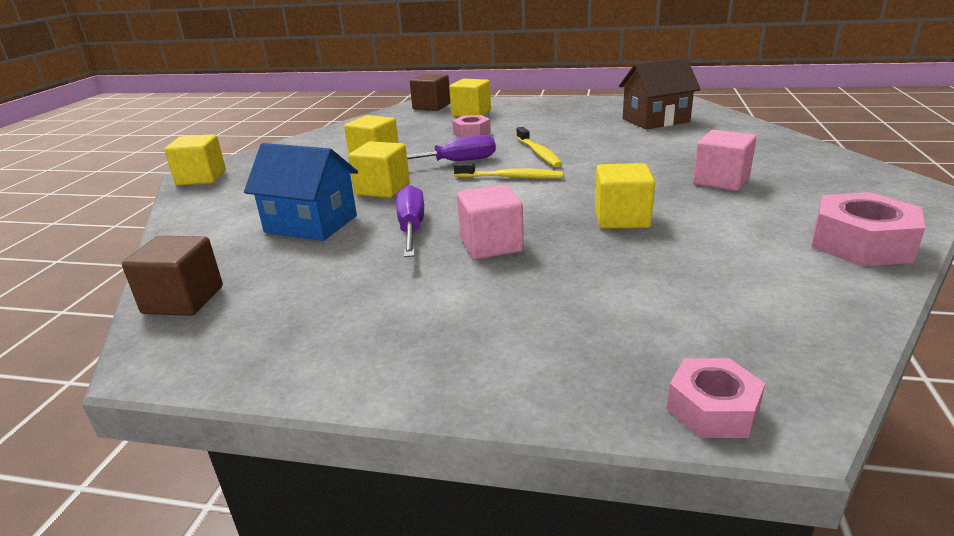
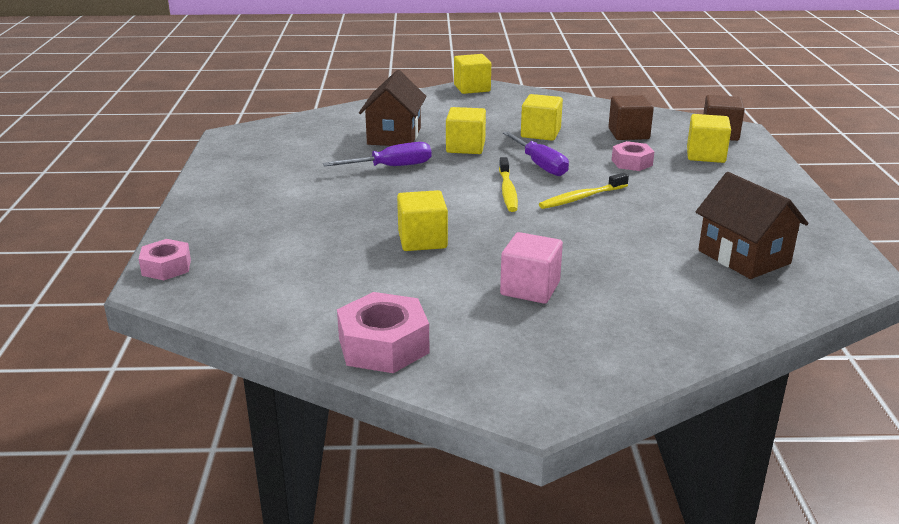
camera: 75 degrees right, 0 degrees up
(183, 300) = (289, 126): brown cube -> brown cube (628, 134)
(311, 224) = (394, 136): blue house -> brown house
(491, 245) = (366, 195): pink cube -> none

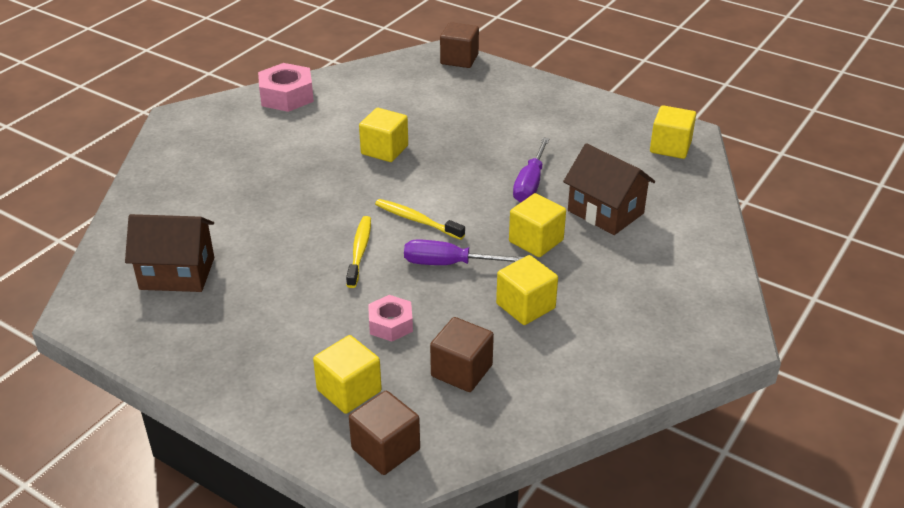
camera: 125 degrees right, 10 degrees up
(166, 267) = (459, 59): pink nut -> brown cube
(472, 88) = (725, 330): yellow cube -> yellow cube (670, 147)
(530, 288) = (272, 163): pink cube -> none

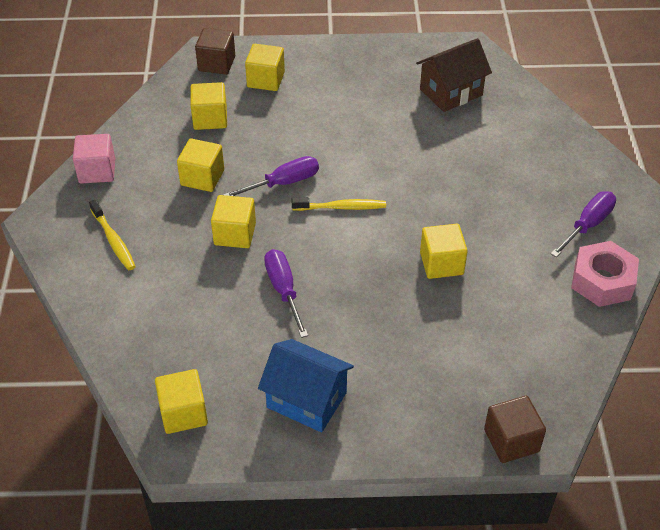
camera: 145 degrees right, 10 degrees up
(240, 126) = (588, 225): none -> purple screwdriver
(359, 251) = (354, 162): yellow toothbrush -> yellow toothbrush (113, 240)
(390, 324) = (280, 125): pink nut -> none
(461, 371) = (210, 118): brown cube -> yellow cube
(572, 121) = (306, 400): none -> blue house
(605, 212) = (198, 292): brown house -> none
(640, 368) = (97, 171): none -> pink cube

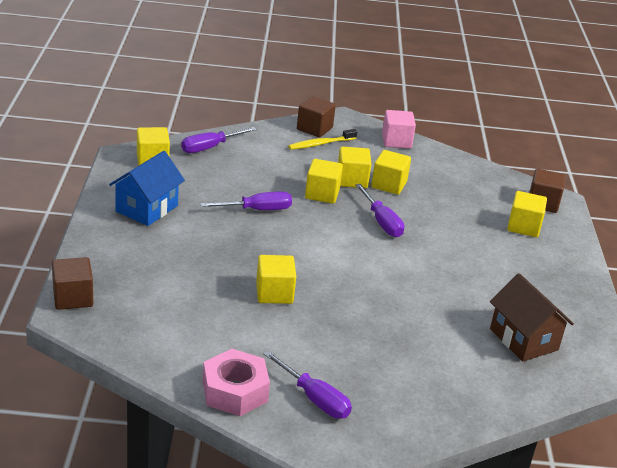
camera: 90 degrees right, 15 degrees down
(72, 248) = (314, 129): none -> brown cube
(139, 353) = (209, 147): none -> purple screwdriver
(210, 118) = (464, 194): yellow cube -> yellow cube (352, 180)
(341, 207) = (350, 248): yellow toothbrush -> none

